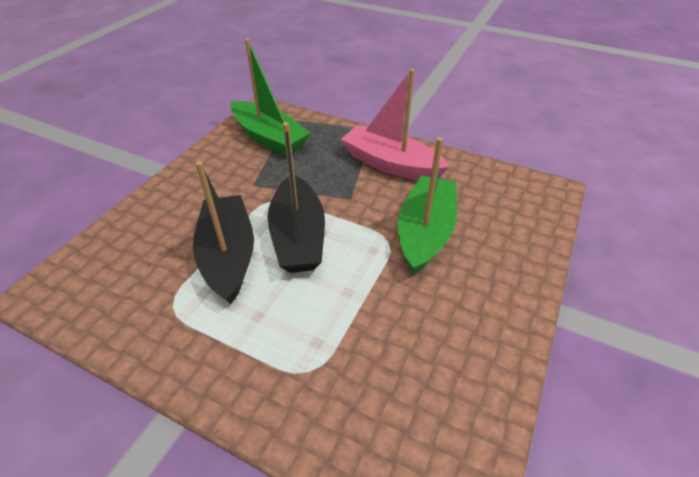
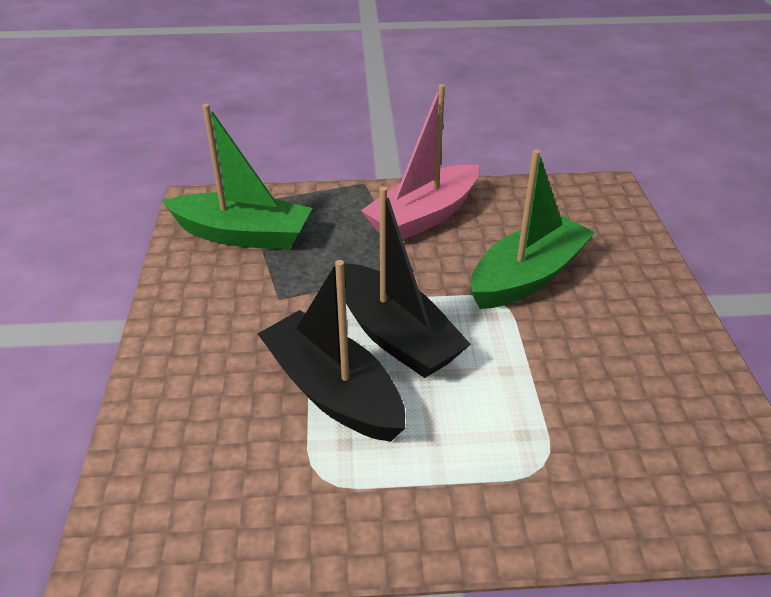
camera: 30 degrees left, 5 degrees down
(391, 164) = (424, 216): pink boat -> pink boat turned 45 degrees counterclockwise
(425, 232) = (527, 276): green boat -> green boat turned 60 degrees clockwise

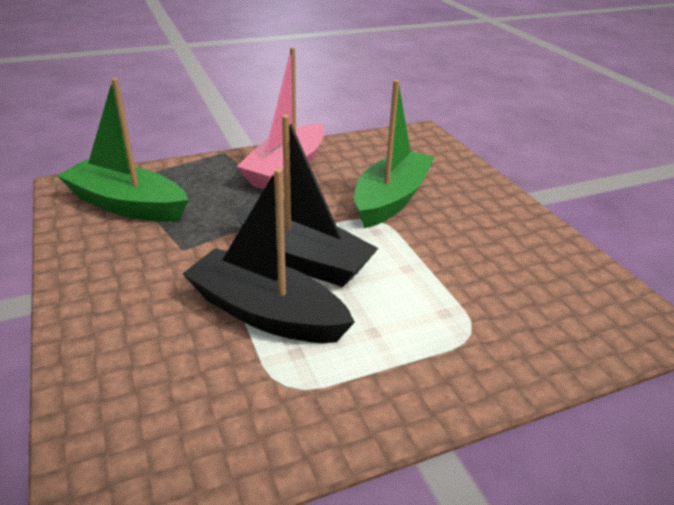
camera: 20 degrees left, 5 degrees down
(243, 235) = (127, 205): green boat -> green boat turned 150 degrees counterclockwise

